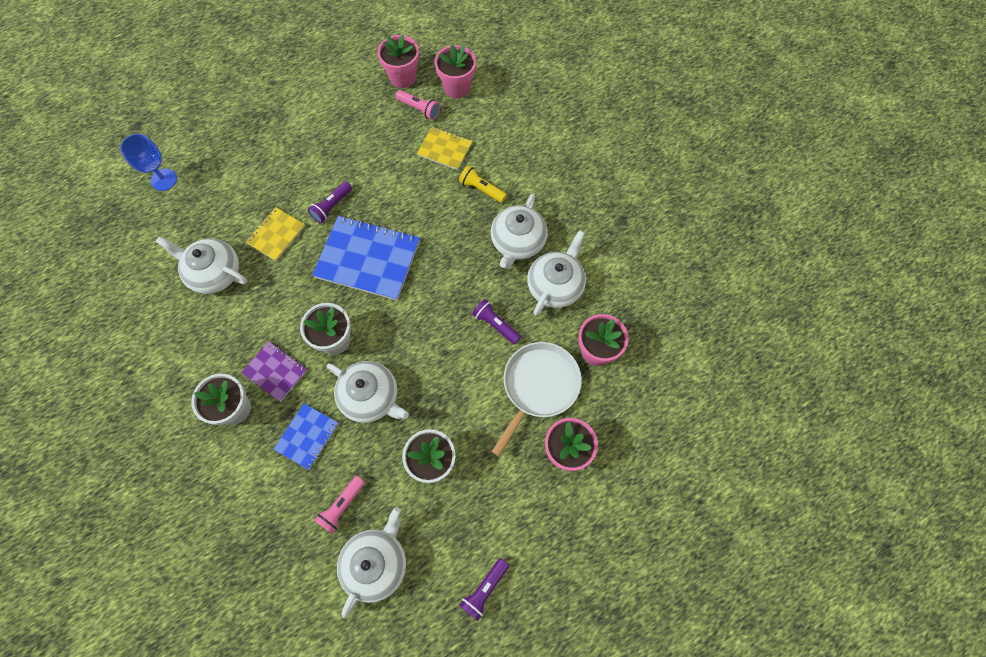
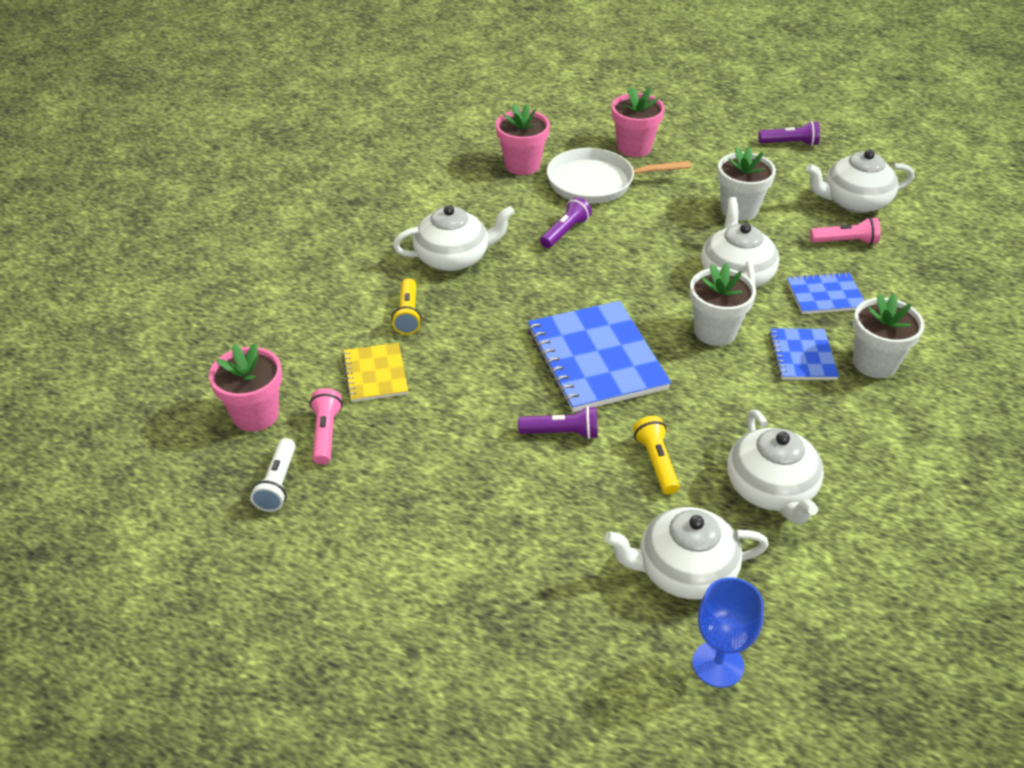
camera: 125 degrees left, 25 degrees down
(275, 371) = (802, 356): purple notebook -> blue notebook
(276, 235) = (656, 462): yellow notebook -> yellow flashlight
(403, 77) = (278, 484): pink flower pot -> white flashlight
(495, 324) = (565, 232): purple flashlight -> purple flashlight turned 150 degrees counterclockwise
(555, 285) = (479, 213): white teapot -> white teapot (684, 571)

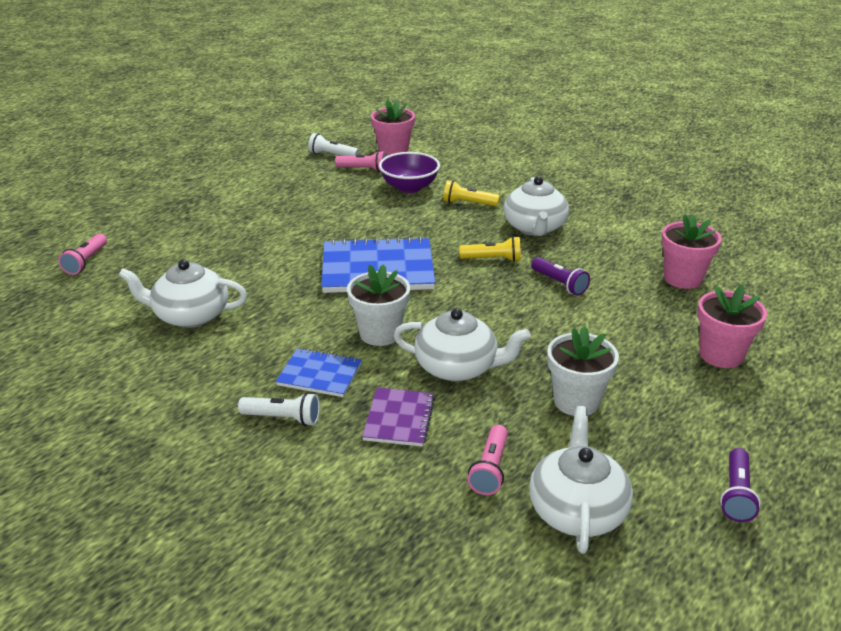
camera: 105 degrees right, 10 degrees down
(375, 374) = (409, 187): yellow notebook -> purple bowl
(562, 433) = (309, 243): purple flashlight -> none
(596, 182) = (645, 315): white pan -> none
(656, 462) = (254, 273): yellow flashlight -> yellow flashlight (492, 259)
(684, 571) = (158, 264): white teapot -> none
(718, 664) = (86, 261): blue goblet -> pink flashlight
(825, 295) = (399, 419): blue notebook -> purple notebook
(874, 363) = (283, 418): white flower pot -> white flashlight

